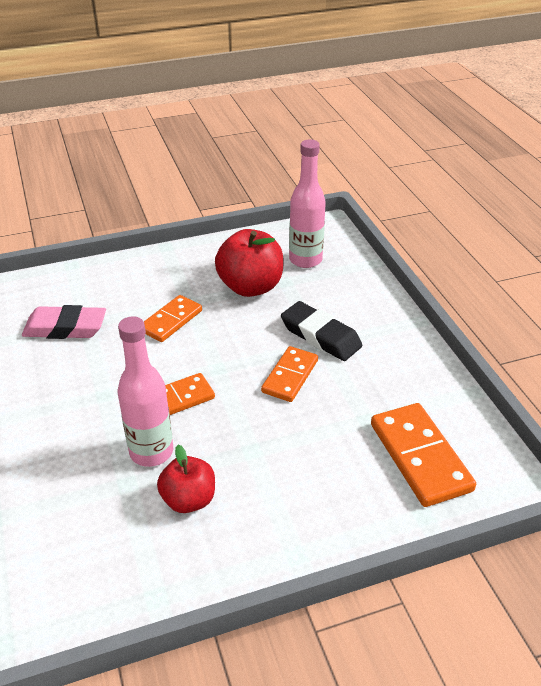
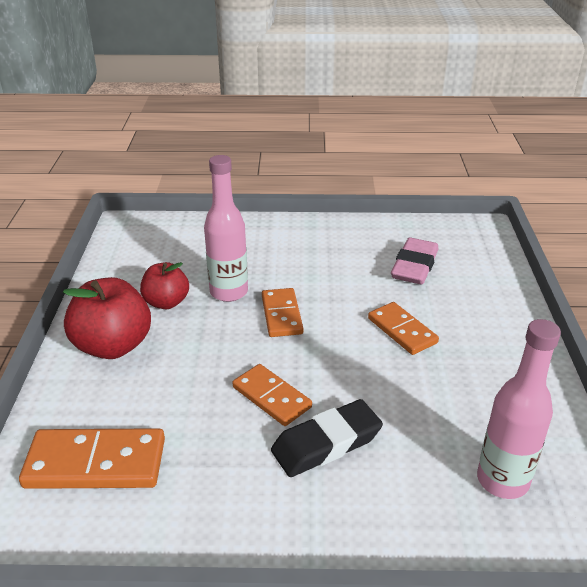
camera: 110 degrees right, 5 degrees down
(250, 287) = (448, 406): red apple -> red apple (113, 346)

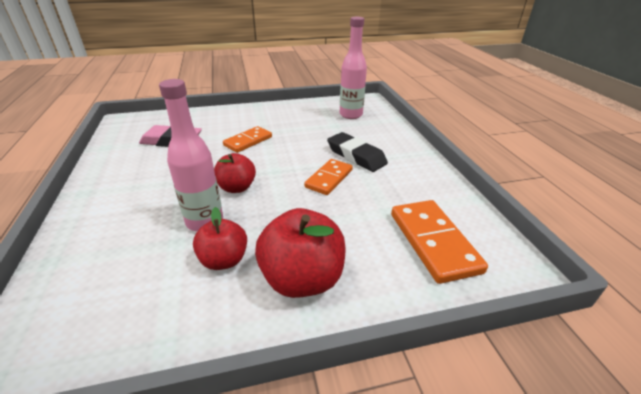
camera: 105 degrees left, 0 degrees up
(282, 315) = (237, 187): orange domino -> red apple

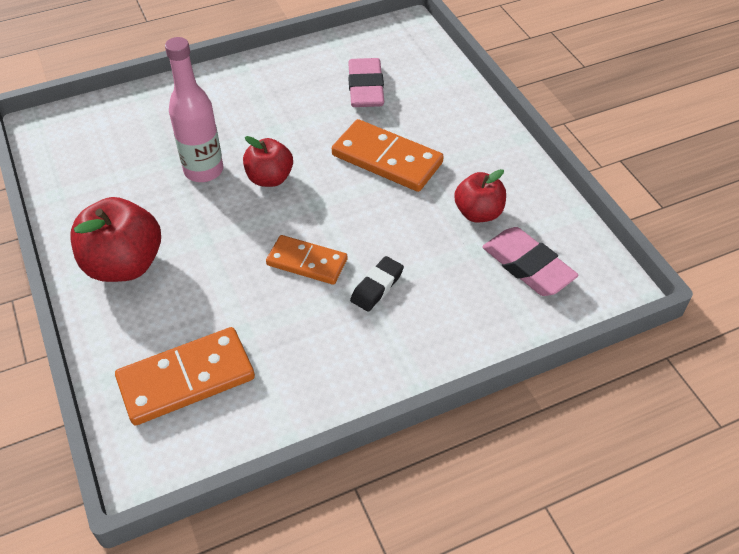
camera: 80 degrees right, 15 degrees up
(224, 260) = (147, 201): red apple -> red apple (478, 213)
(248, 141) = (387, 159): orange domino -> orange domino, size x1.53
(351, 115) = (527, 266): pink bottle -> pink eraser
(356, 156) = (377, 287): black eraser -> black eraser, size x0.63

